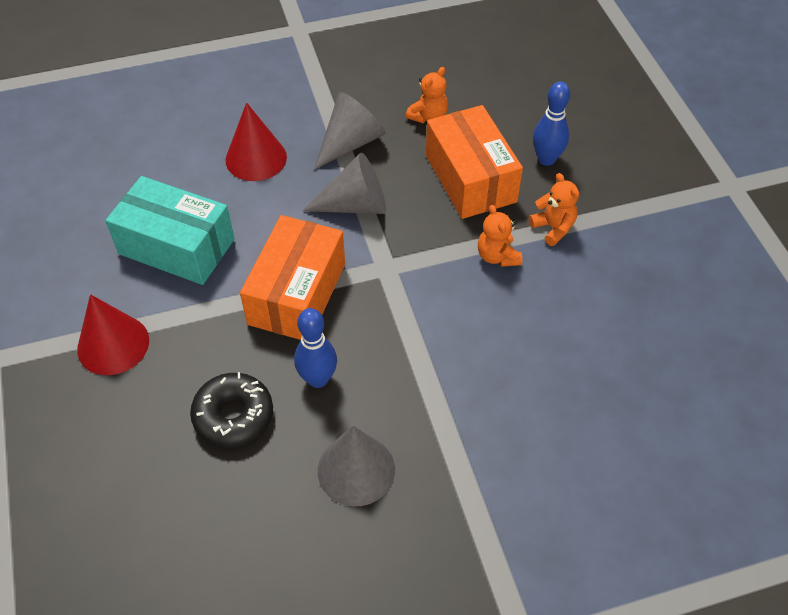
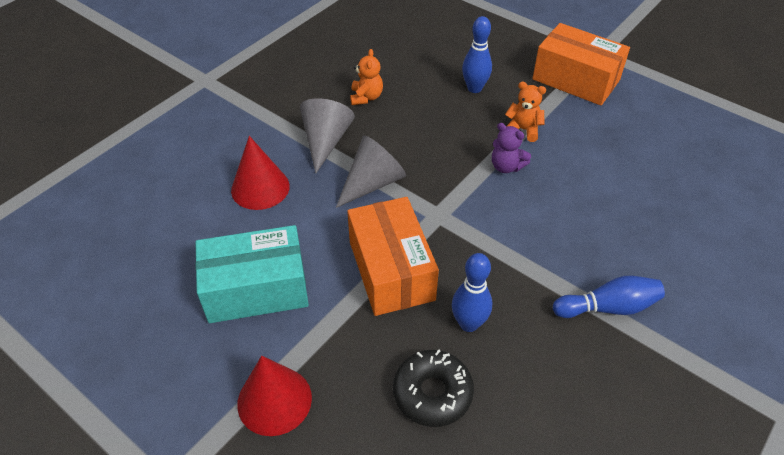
camera: 35 degrees left, 5 degrees down
(356, 469) = (561, 372): grey cone -> none
(457, 443) = (608, 307): none -> blue bowling pin
(470, 178) = (437, 124): orange box -> orange box (576, 79)
(497, 256) = (506, 166): orange teddy bear -> purple teddy bear

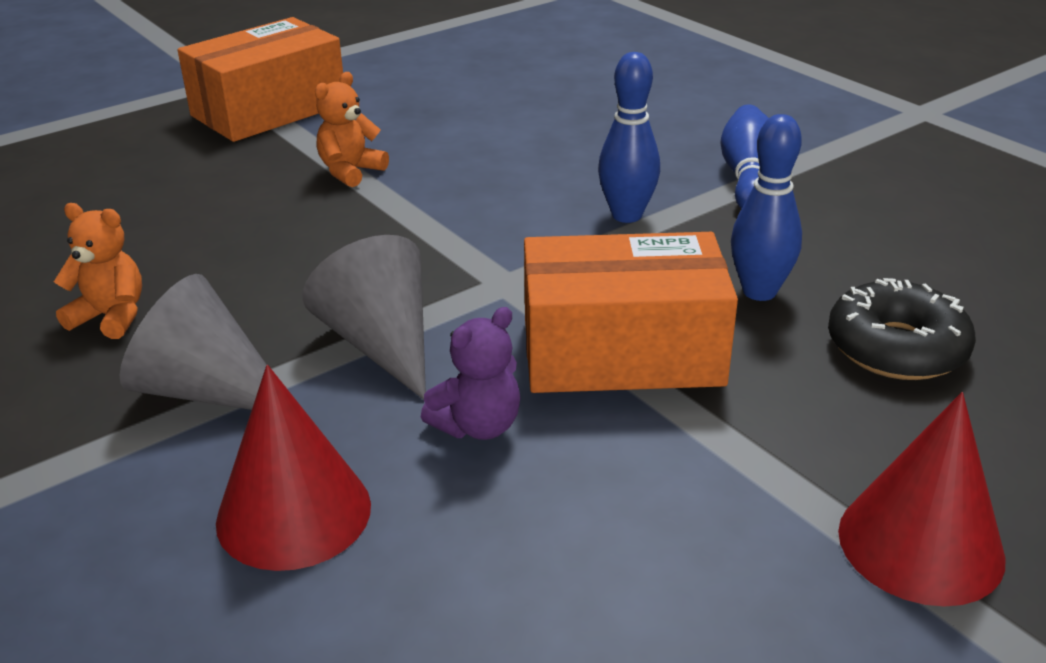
camera: 75 degrees left, 15 degrees down
(256, 289) = (618, 547): turquoise box -> none
(474, 88) = (204, 195): blue bowling pin -> blue bowling pin (627, 215)
(506, 166) = (427, 201): purple teddy bear -> purple teddy bear (478, 426)

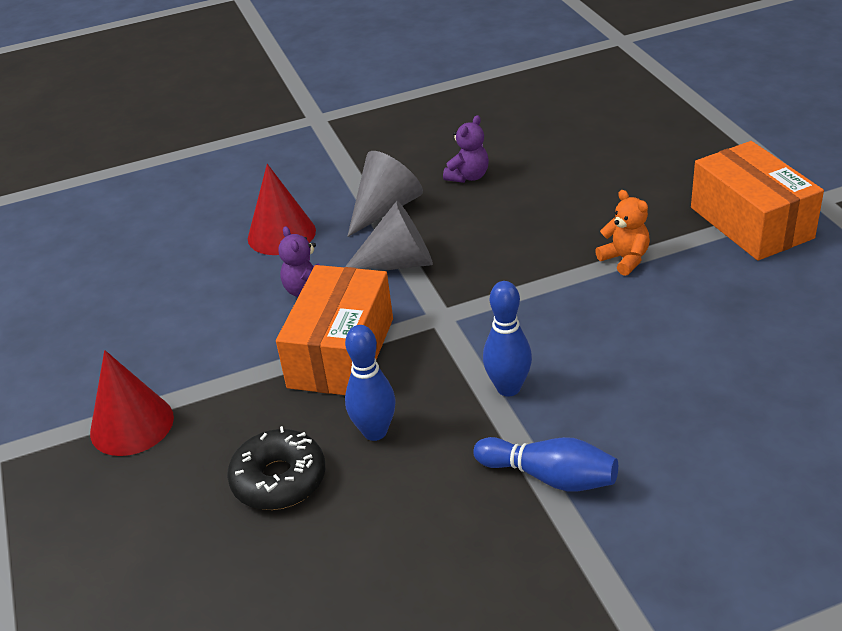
camera: 110 degrees right, 5 degrees up
(111, 317) = (468, 176): orange teddy bear -> purple teddy bear

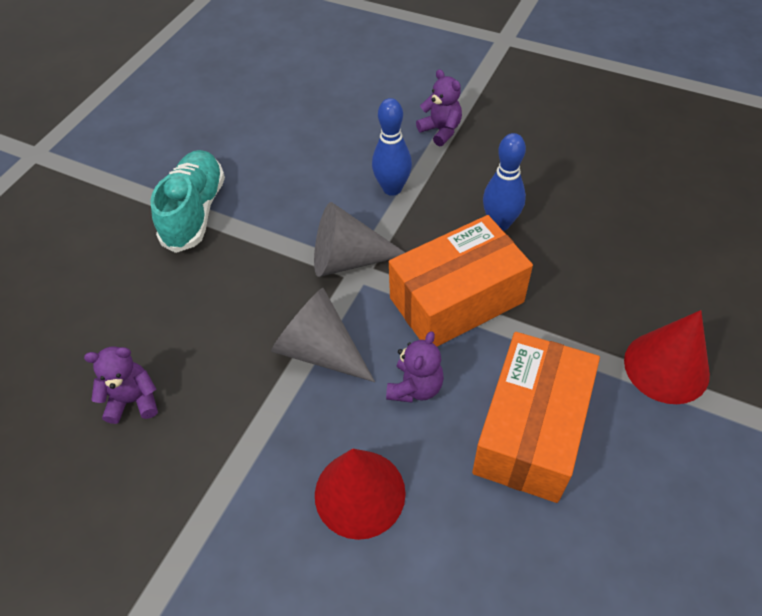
camera: 135 degrees left, 15 degrees up
(279, 479) = (589, 239): black donut -> none
(385, 209) = (243, 431): grey cone -> grey cone (348, 260)
(550, 477) = (441, 131): blue bowling pin -> purple teddy bear
(625, 259) = (195, 212): orange teddy bear -> turquoise shoe
(751, 222) = (93, 172): orange box -> orange box (530, 430)

